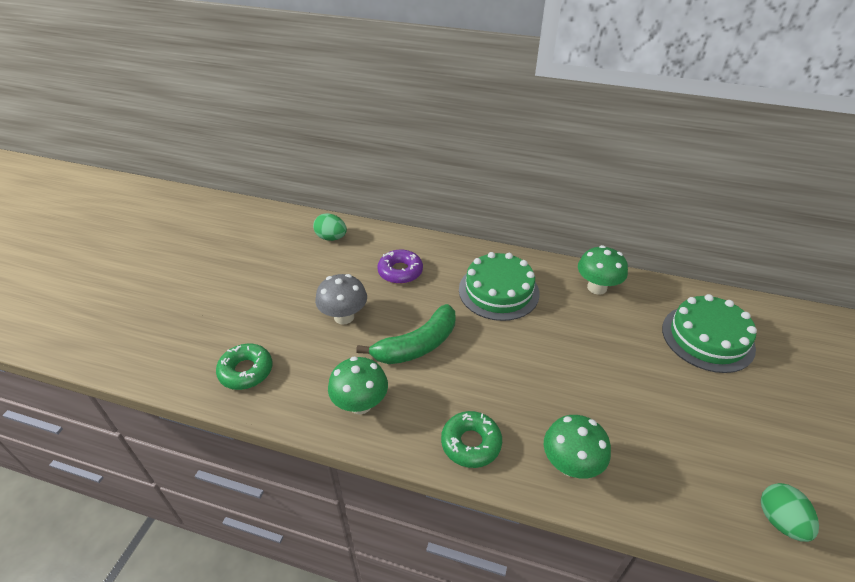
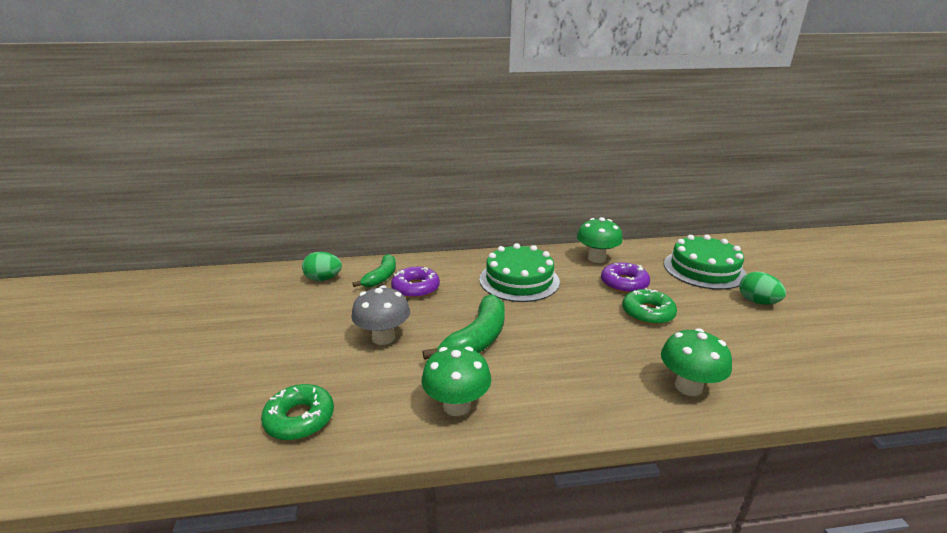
camera: 25 degrees left, 15 degrees down
(378, 250) = (381, 277): none -> green banana
(471, 443) = (591, 401): green donut -> green donut (648, 313)
(601, 328) = (624, 283): none -> purple donut
(779, 521) = (864, 369): green egg -> green egg (757, 302)

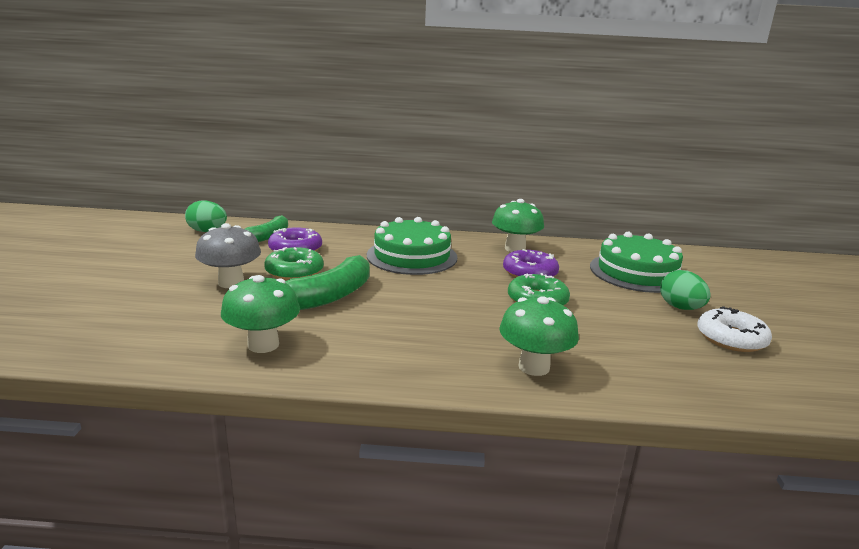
camera: 10 degrees right, 5 degrees down
(299, 419) = (100, 331): green donut -> green donut (294, 271)
(811, 327) = (731, 338): none -> white donut

